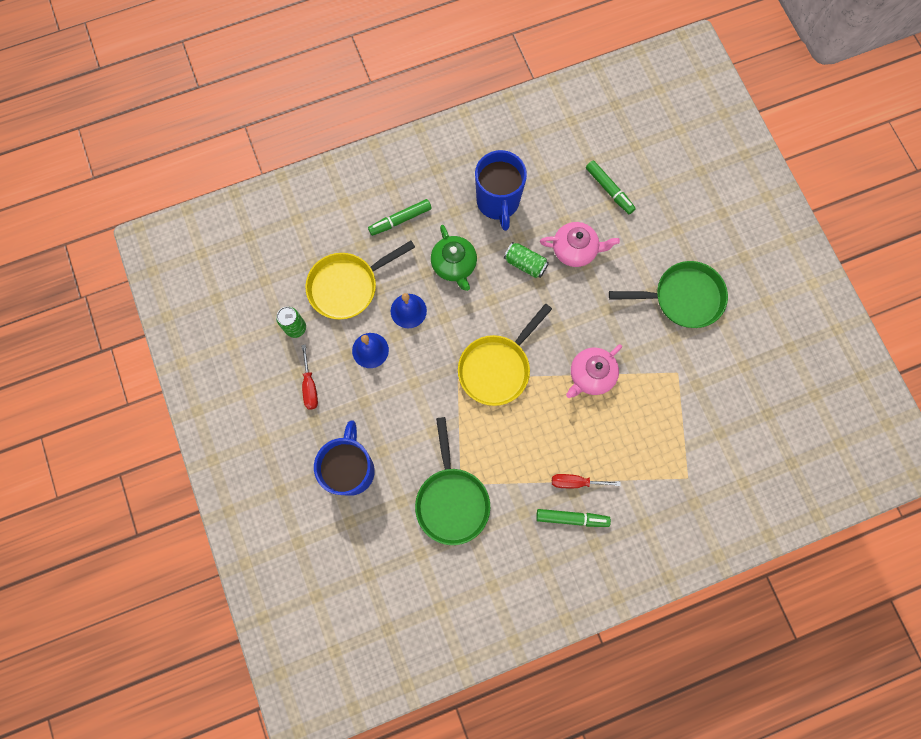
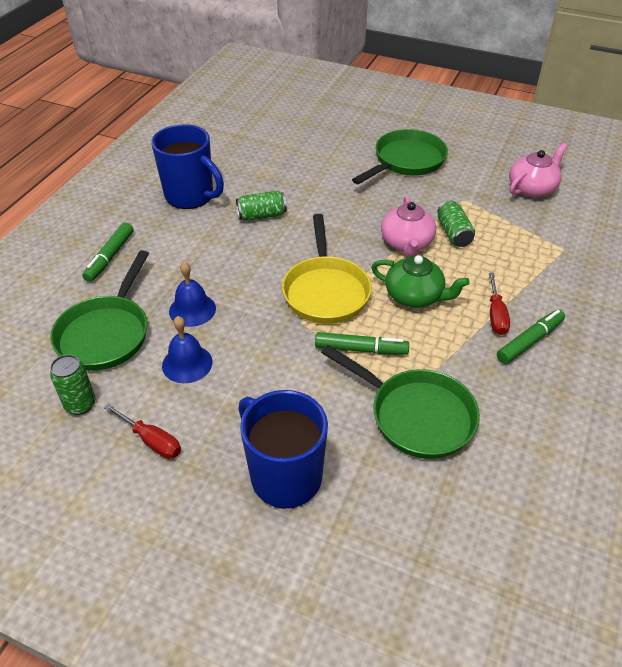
camera: 45 degrees left, 30 degrees down
(348, 286) = (106, 333): yellow pan -> green pan
(454, 265) = (199, 253): green teapot -> green teapot (415, 296)
(575, 250) = (291, 184): pink teapot -> pink teapot (532, 188)
(576, 482) = (496, 315): red screwdriver -> red screwdriver turned 45 degrees counterclockwise
(609, 190) = (272, 142): green marker -> green marker (361, 349)
(631, 396) = (453, 233): none -> green can

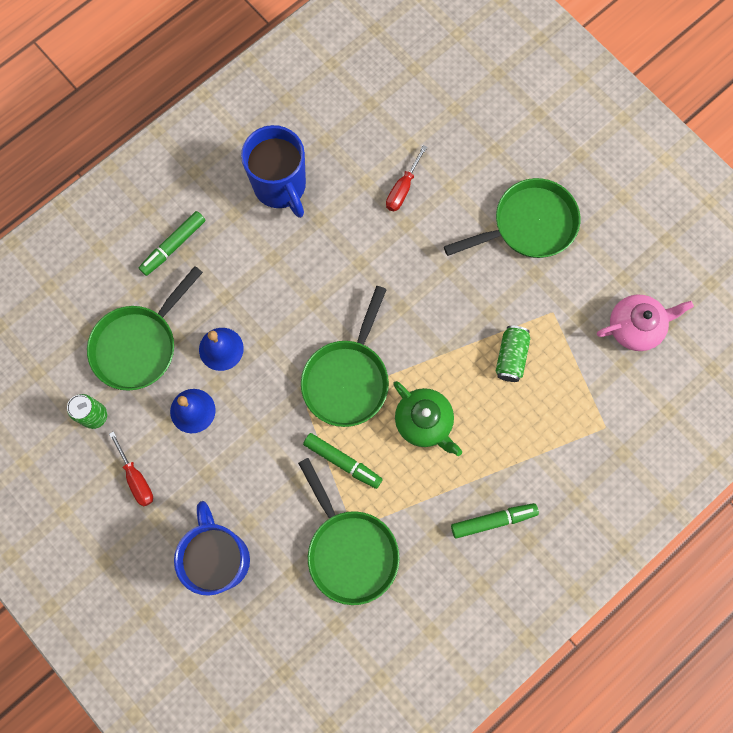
camera: 25 degrees right, 30 degrees up
(262, 215) = (337, 247): green can -> none
(325, 291) = (347, 378): yellow pan -> green pan
(406, 243) = (457, 350): pink teapot -> none
(496, 315) = (483, 477): red screwdriver -> red screwdriver (403, 188)

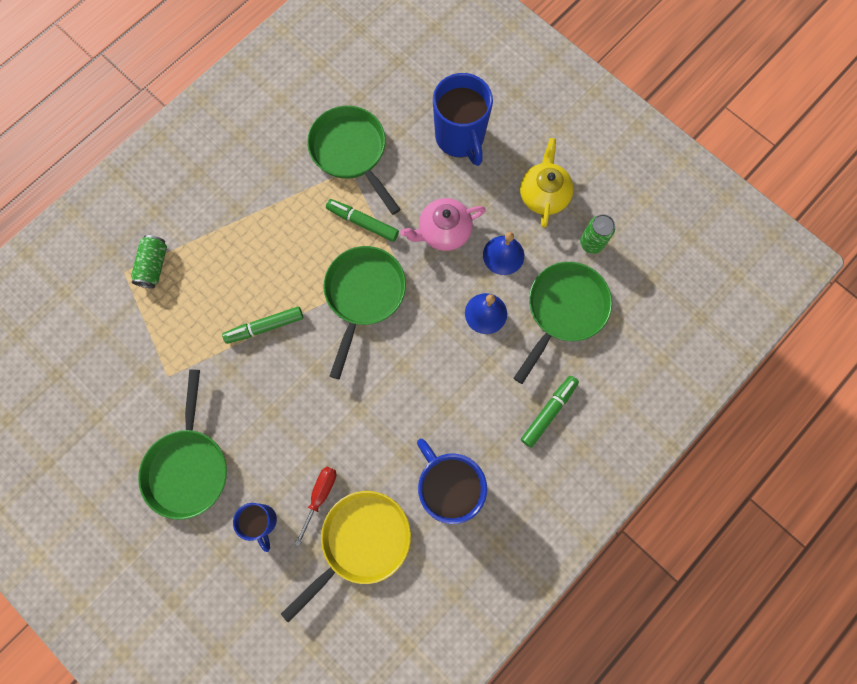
camera: 175 degrees right, 0 degrees up
(136, 478) = (543, 194): red screwdriver -> yellow teapot
(366, 147) = (361, 541): none -> yellow pan
(424, 422) = (290, 262): green teapot -> none
(458, 171) = (262, 521): none -> blue mug
(493, 520) = (228, 185): green marker -> green marker (265, 327)
(511, 357) = (210, 329): green can -> green can (154, 266)
(528, 225) = (188, 466): green pan -> green pan turned 60 degrees counterclockwise
(635, 327) = (87, 368): pink teapot -> pink teapot (443, 231)

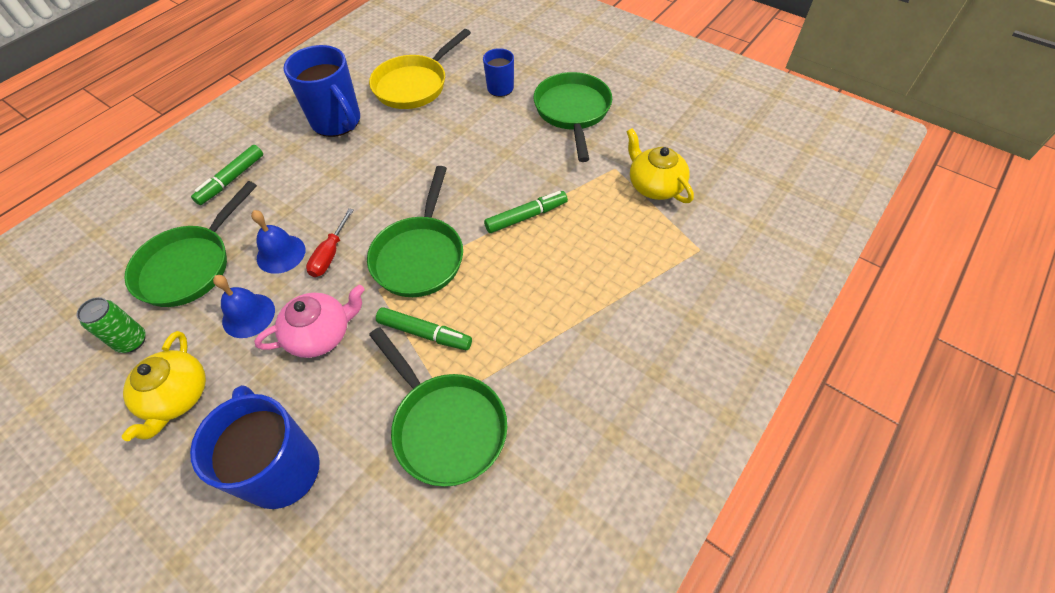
camera: 175 degrees right, 20 degrees down
(137, 349) = (654, 185): none -> yellow teapot
(154, 266) = (668, 259): green can -> none
(320, 496) = (452, 106): red screwdriver -> red screwdriver (330, 254)

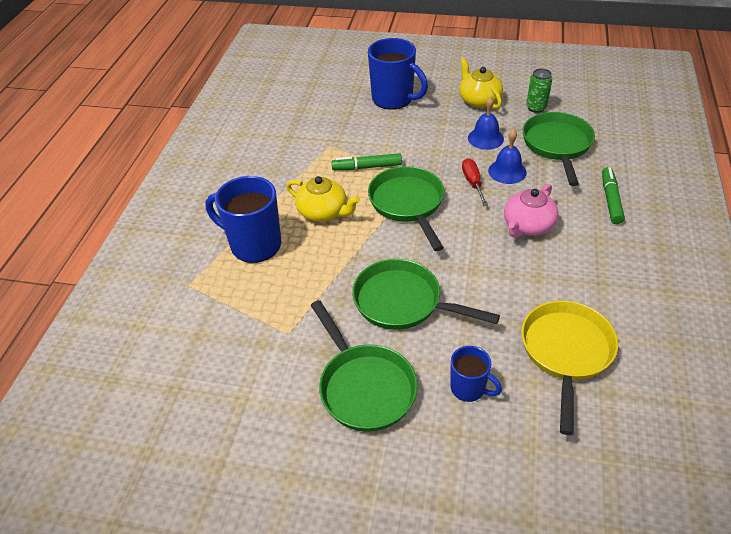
camera: 155 degrees right, 10 degrees down
(321, 334) = (431, 146): pink teapot -> pink teapot (527, 226)
(337, 122) = (592, 278): blue mug -> blue mug (254, 244)
(445, 426) = (322, 137): green pan -> green pan (403, 302)
(526, 216) = (346, 259): green marker -> none
(654, 185) = (242, 329): yellow teapot -> yellow teapot (323, 212)

